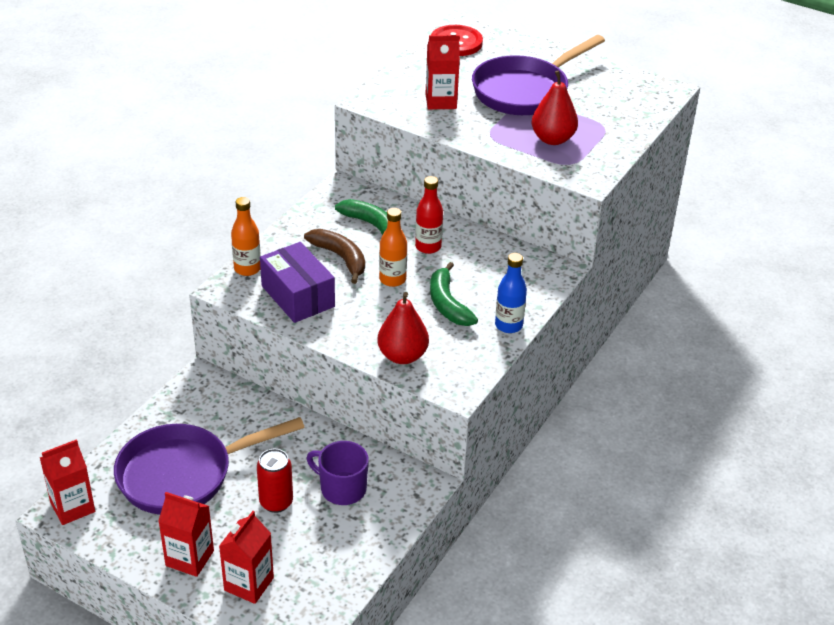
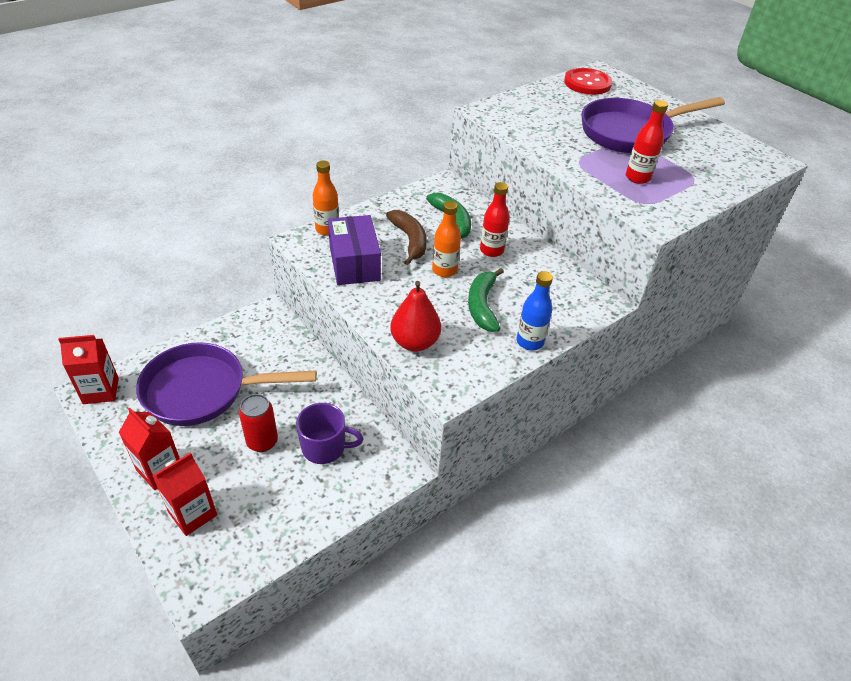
camera: 20 degrees right, 5 degrees up
(342, 488) = (325, 447): purple mug -> purple mug turned 135 degrees clockwise
(441, 101) = (548, 125): red carton -> none
(552, 139) = (637, 178): red pear -> red bottle

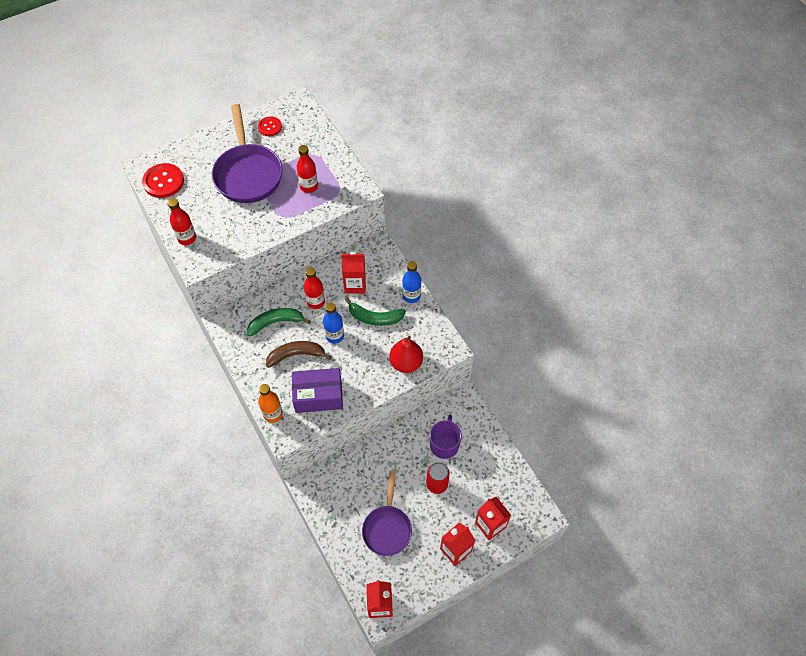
camera: 80 degrees left, 15 degrees up
(203, 391) = (387, 528): purple pan -> purple pan, size x0.66
(444, 270) = (334, 336): orange bottle -> blue bottle
(517, 102) = (187, 238): none -> red bottle
(530, 283) = (355, 284): none -> red carton
(715, 142) = (270, 127): none -> red button

